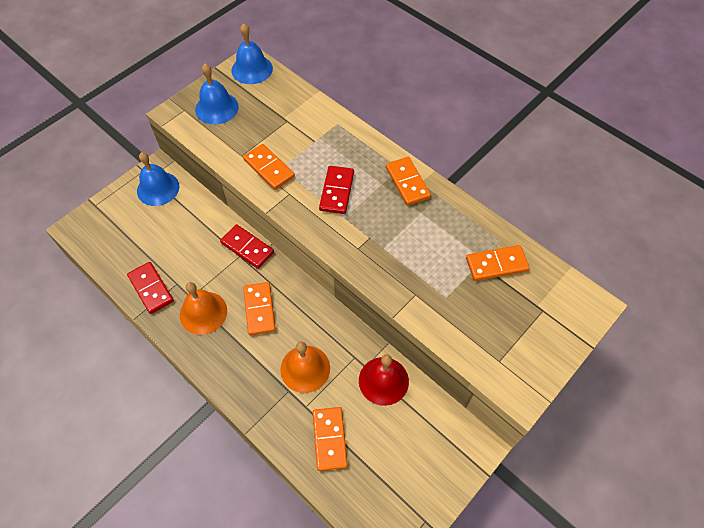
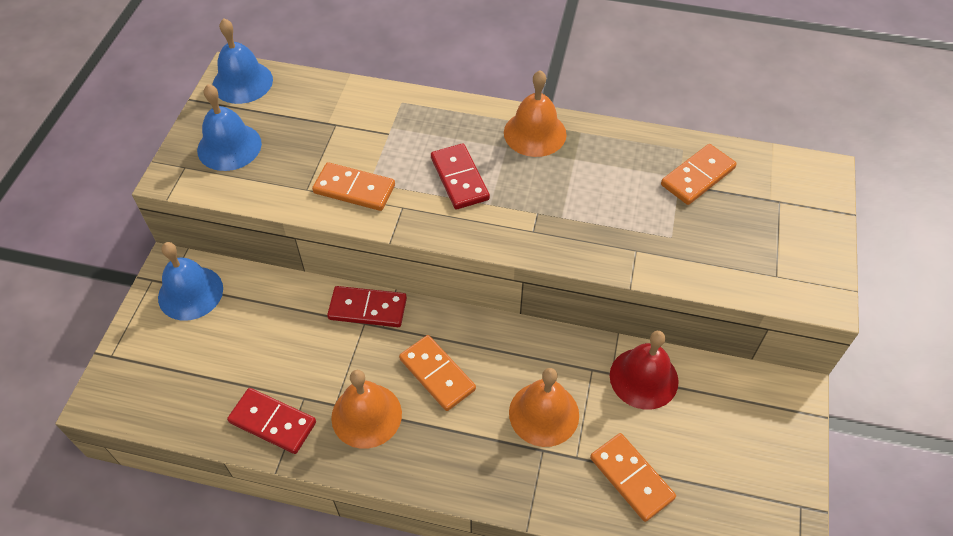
camera: 30 degrees left, 5 degrees down
(407, 182) = (535, 133): orange domino -> orange bell

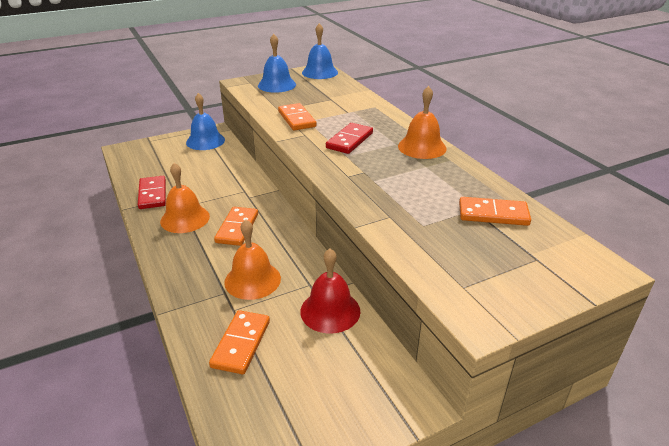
camera: 50 degrees right, 20 degrees down
(367, 309) = (254, 187): red domino -> none

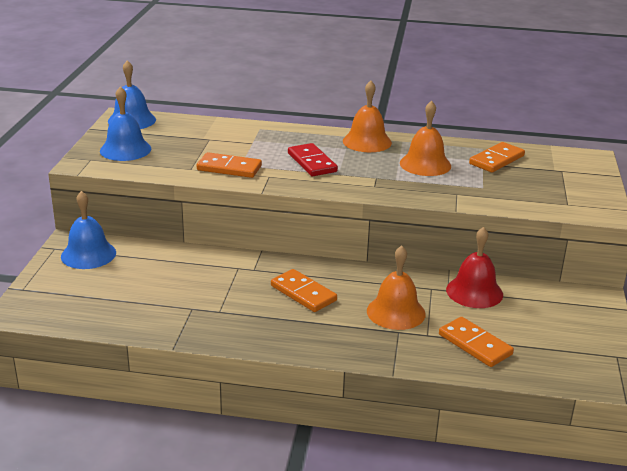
camera: 55 degrees left, 5 degrees down
(152, 194) = (167, 322): red domino -> none
(185, 218) = (247, 316): orange bell -> orange bell (425, 164)

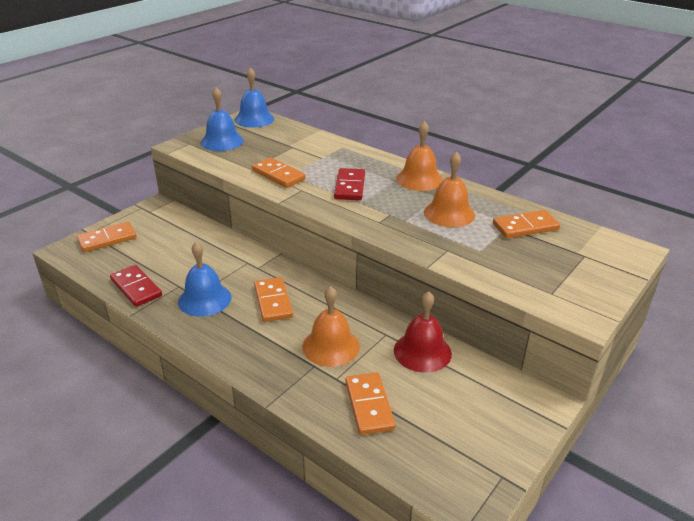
camera: 30 degrees right, 5 degrees up
(54, 289) = (107, 239): none -> orange domino
(88, 254) = (157, 219): blue bell -> blue bell (204, 299)
(148, 323) = (136, 288): none -> red domino

